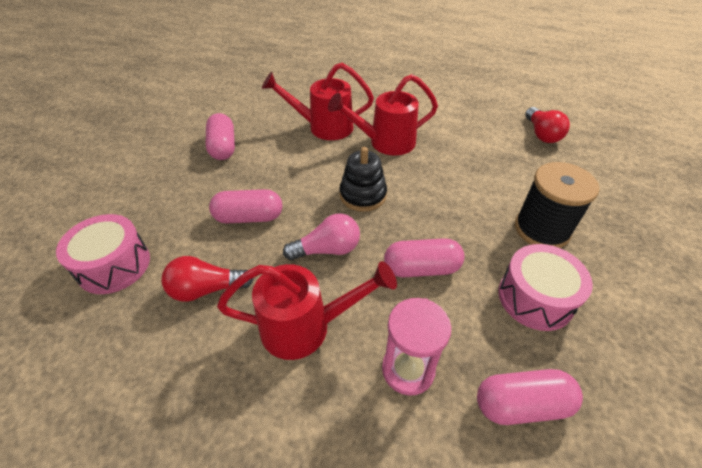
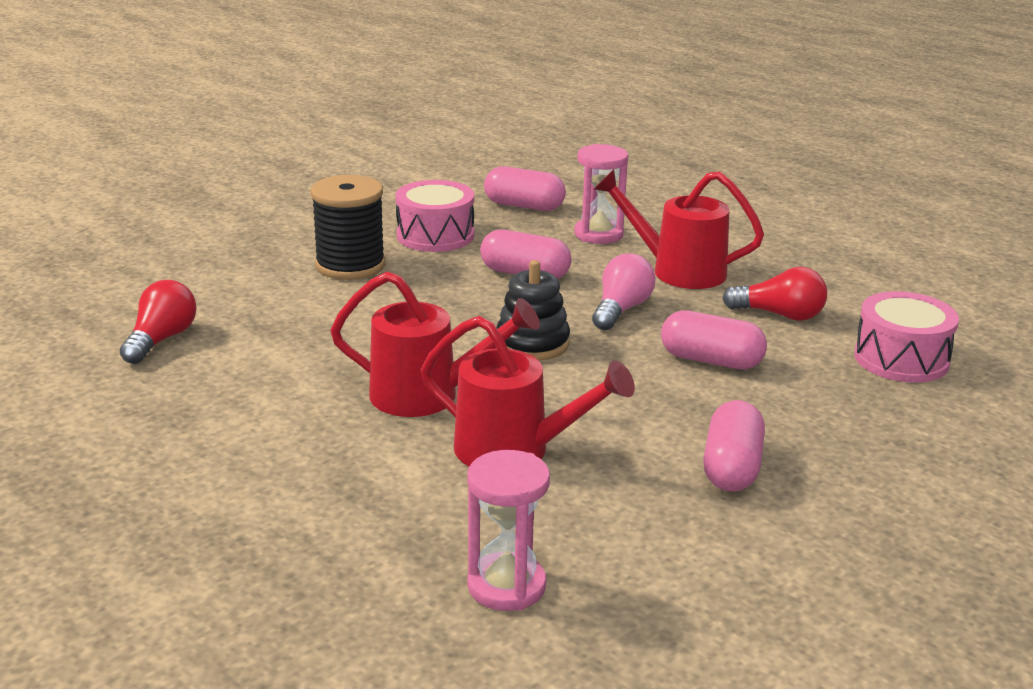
camera: 155 degrees left, 20 degrees down
(293, 82) = (506, 586): none -> pink hourglass
(327, 249) = (621, 310): pink light bulb -> pink light bulb turned 105 degrees clockwise

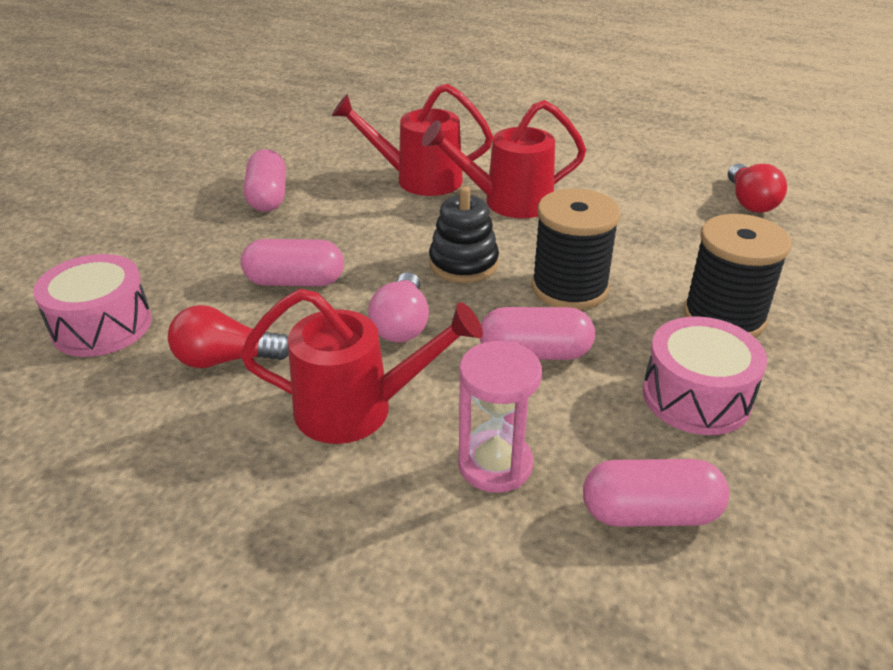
camera: 160 degrees right, 10 degrees up
(451, 306) = (569, 288): none -> black spool
(506, 586) = (381, 122): pink hourglass -> none

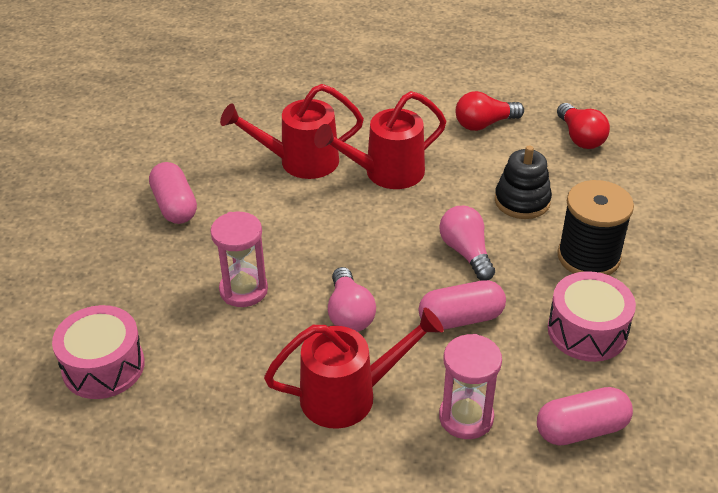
camera: 15 degrees left, 5 degrees up
(226, 359) = (225, 375): red light bulb -> red light bulb (484, 124)
(295, 281) = (243, 290): pink capsule -> pink hourglass
(463, 264) = (374, 245): black stacking toy -> black stacking toy (522, 201)
(569, 288) = (466, 252): black spool -> pink light bulb

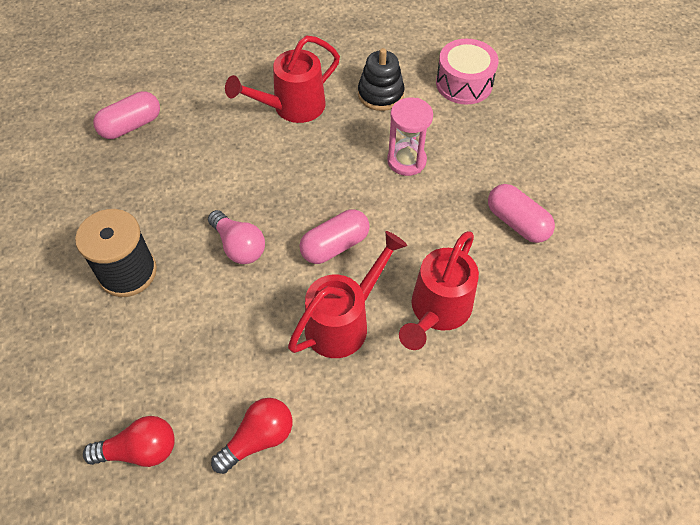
camera: 160 degrees right, 15 degrees up
(300, 162) = (437, 311): red watering can -> red watering can turned 150 degrees clockwise
(349, 313) = (316, 164): pink light bulb -> none
(461, 318) = (229, 183): pink capsule -> pink capsule (335, 246)
(466, 417) = (210, 113): pink hourglass -> none
(522, 201) = (197, 324): black stacking toy -> black stacking toy (380, 94)
(580, 137) = (140, 450): red light bulb -> red light bulb turned 120 degrees clockwise
(587, 331) = (128, 198): pink drum -> none

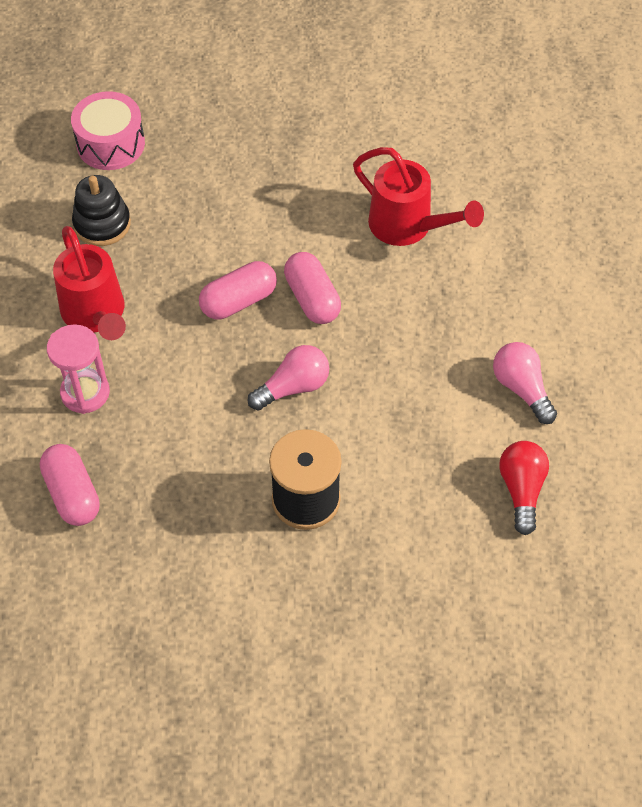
camera: 80 degrees left, 0 degrees up
(258, 439) = (521, 389): red light bulb -> pink light bulb
(344, 322) = (406, 304): red watering can -> none
(406, 161) = (212, 217): pink hourglass -> pink hourglass (85, 393)
(517, 222) = (317, 142): pink capsule -> pink capsule (238, 301)

